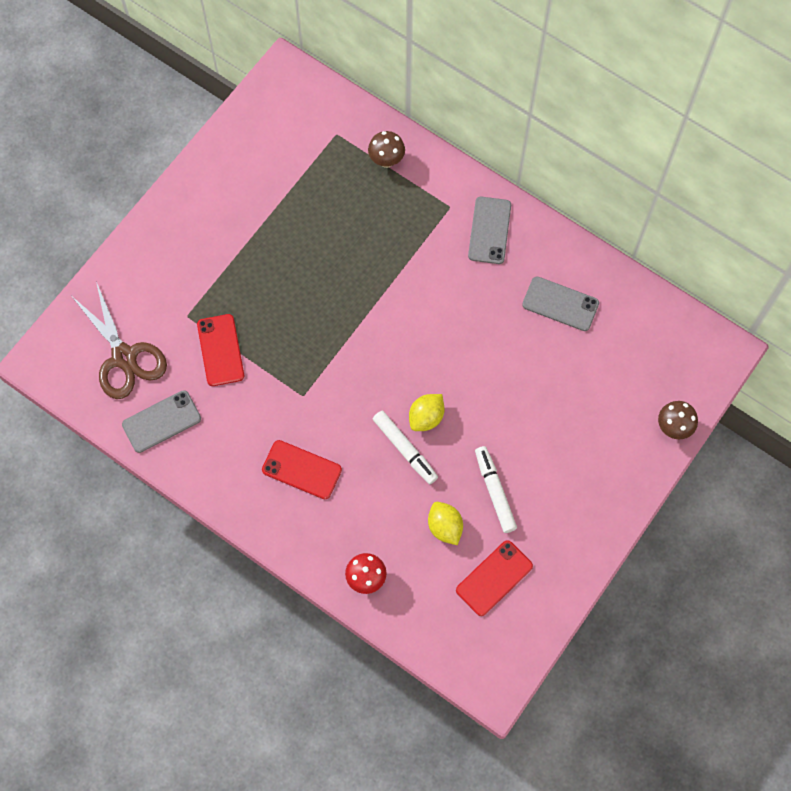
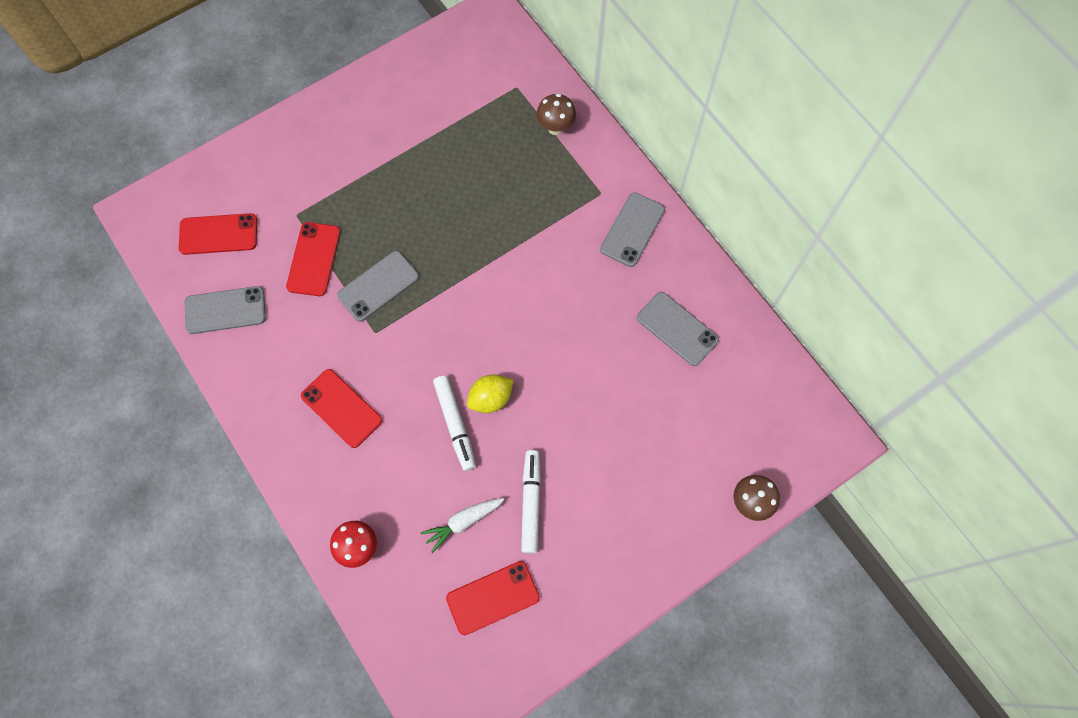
camera: 20 degrees right, 0 degrees up
(124, 357) = (218, 234): brown scissors -> red phone
(288, 354) = (378, 286): none -> grey phone
(445, 527) = (463, 522): yellow lemon -> white carrot

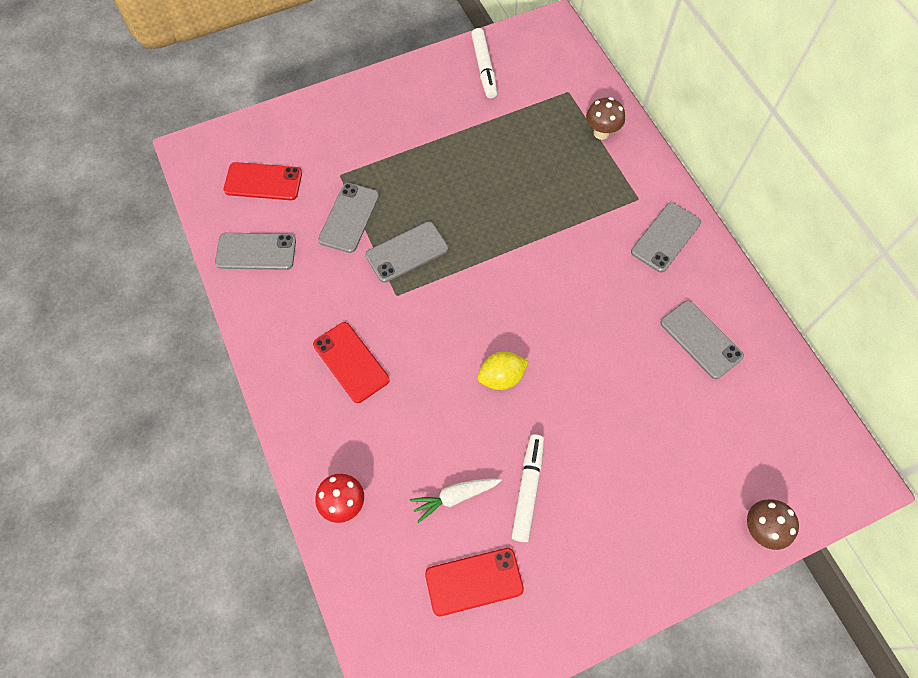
camera: 10 degrees right, 5 degrees down
(314, 259) = (349, 218): red phone -> grey phone
(455, 424) = (461, 397): white marker -> white marker (484, 68)

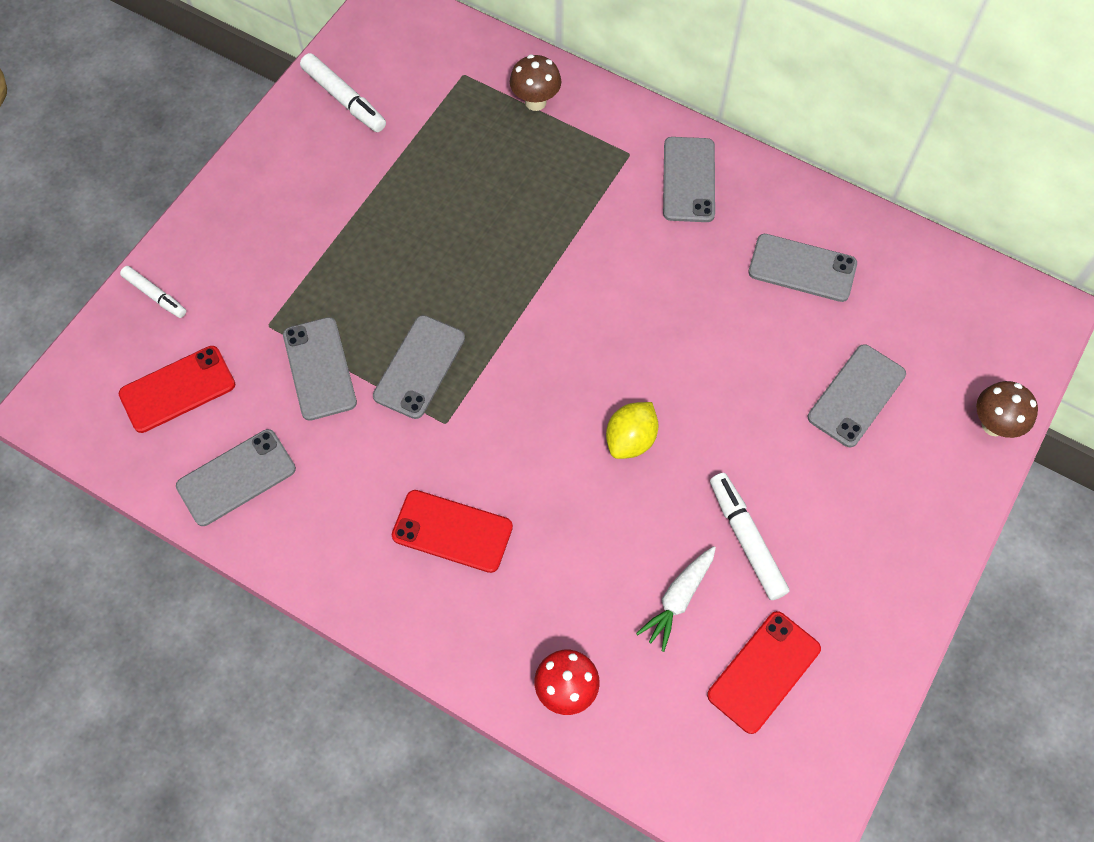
camera: 35 degrees left, 0 degrees up
(292, 121) = (155, 295): none -> white marker
(675, 446) = (856, 396): none -> grey phone

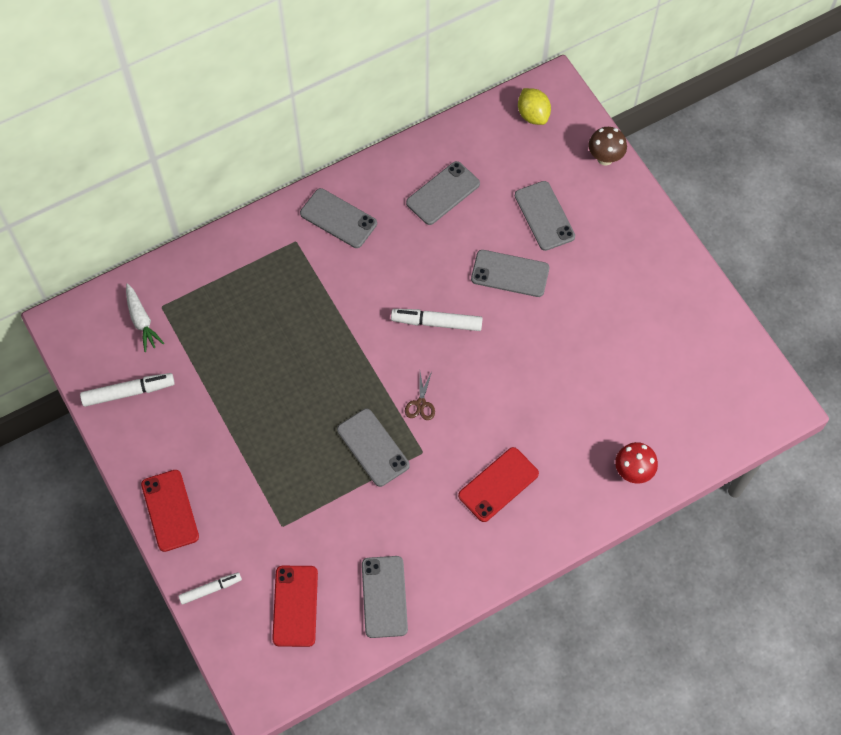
camera: 60 degrees left, 0 degrees up
(319, 368) = (336, 509): grey phone -> grey phone (510, 273)
(507, 388) = (421, 404): none -> brown scissors
(535, 102) = (215, 274): brown mushroom -> none
(630, 439) = (498, 352): yellow lemon -> yellow lemon (533, 115)
(678, 599) = (613, 383): white carrot -> white carrot (142, 321)
(746, 539) = (598, 326): white marker -> white marker (436, 322)
(764, 672) = (680, 362): red phone -> red phone (170, 510)

